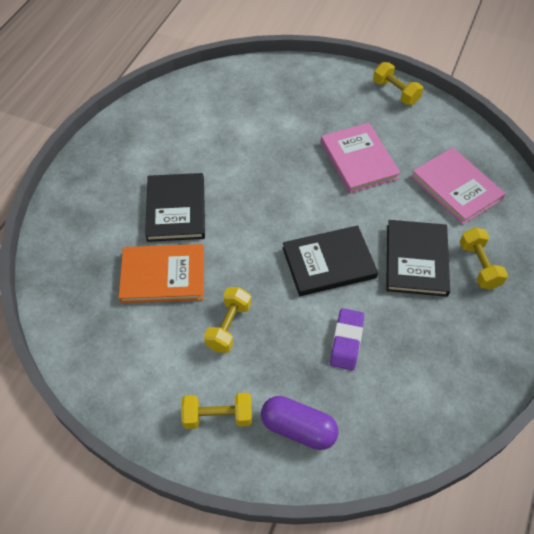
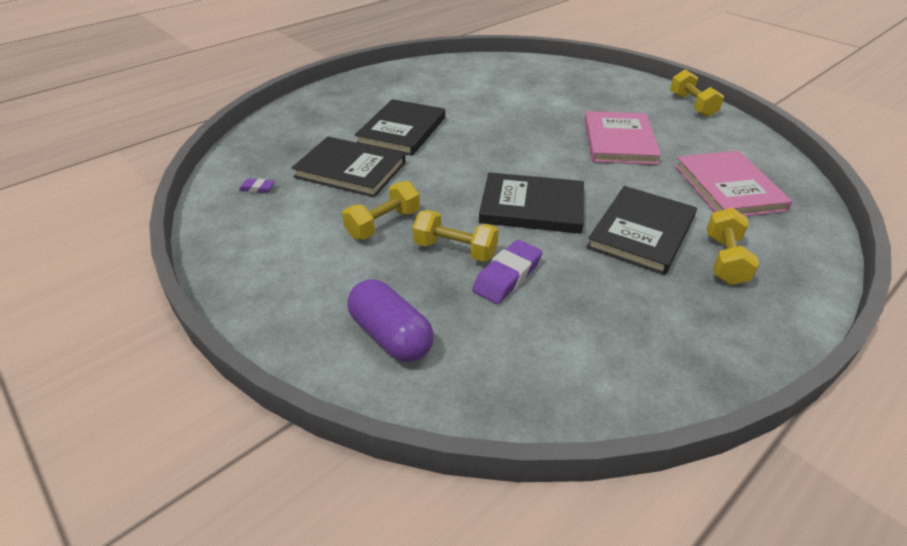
camera: 25 degrees right, 15 degrees down
(98, 328) = (257, 188): none -> purple eraser
(163, 275) = (350, 170): orange book -> black book
(218, 416) = (310, 292): yellow dumbbell -> yellow dumbbell (455, 250)

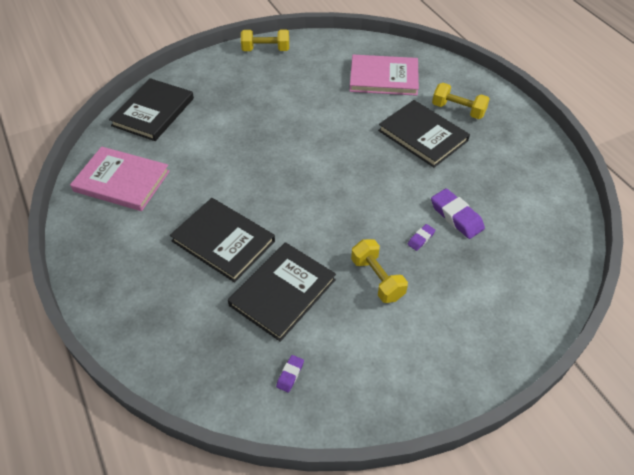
camera: 75 degrees left, 10 degrees up
(391, 335) = (508, 293): purple capsule -> none
(455, 250) = (421, 239): yellow dumbbell -> purple eraser
(532, 206) = (378, 182): black book -> black book (153, 112)
(619, 141) = (303, 106): pink book -> pink book (122, 181)

